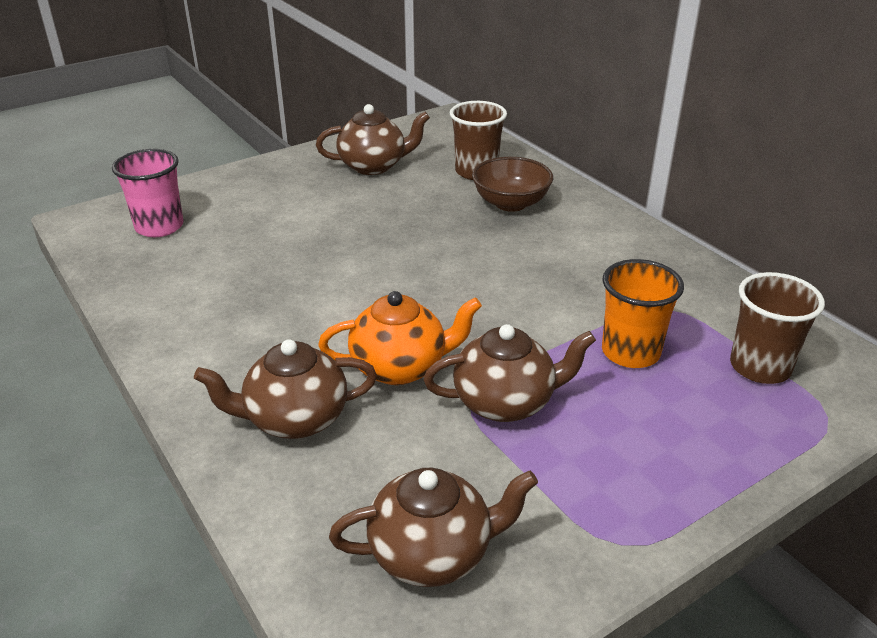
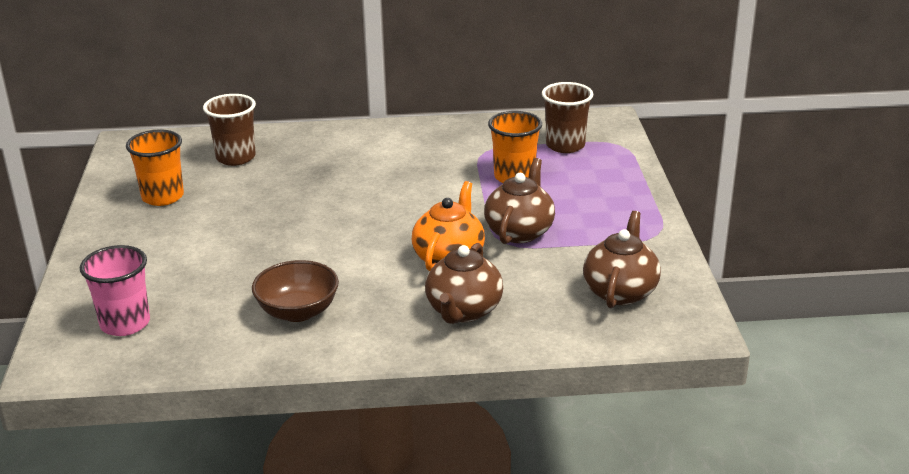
camera: 60 degrees left, 5 degrees down
(374, 166) = (163, 197): brown teapot -> orange cup
(510, 203) = (300, 159): brown bowl -> brown bowl (298, 312)

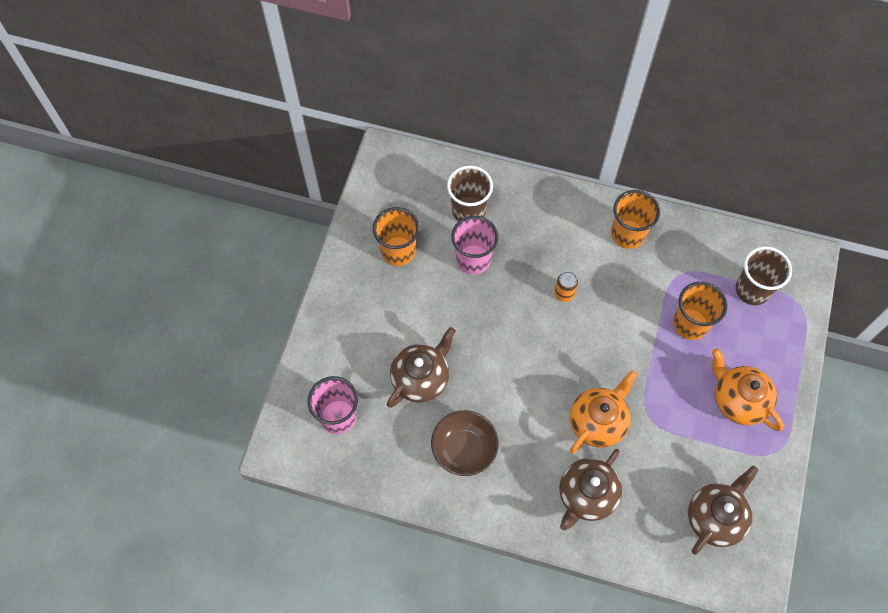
camera: 20 degrees right, 35 degrees up
(254, 185) = (473, 259): none -> pink cup
(367, 186) = (564, 294): none -> orange can
(417, 139) = (627, 234): none -> orange cup
(519, 231) = (666, 406): brown teapot -> brown teapot (421, 378)
(594, 211) = (738, 400): none -> orange teapot

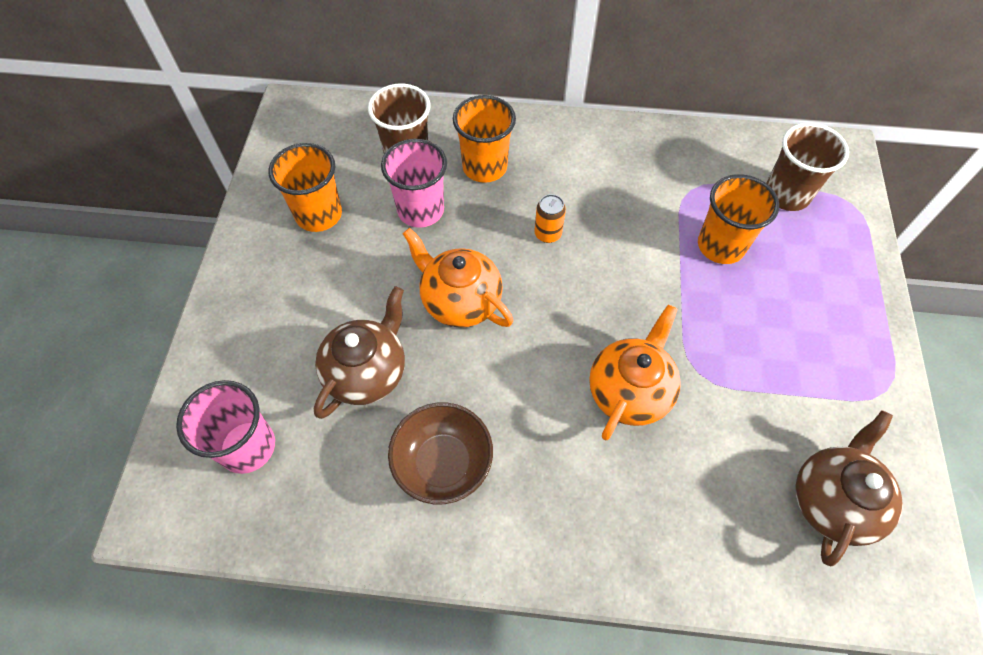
camera: 10 degrees left, 5 degrees down
(586, 496) = (637, 501): brown teapot -> none
(627, 234) = (614, 154): orange cup -> orange cup (484, 167)
(738, 400) = (812, 331): orange teapot -> orange teapot (460, 301)

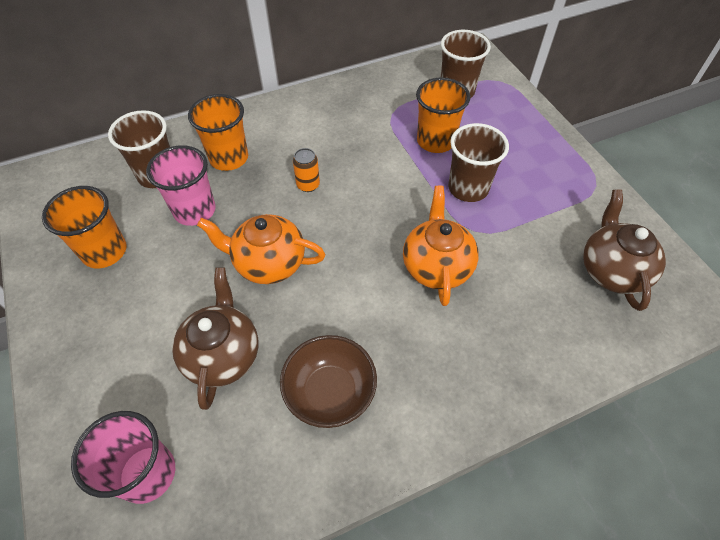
camera: 30 degrees left, 5 degrees down
(723, 319) = (468, 188): none -> brown cup

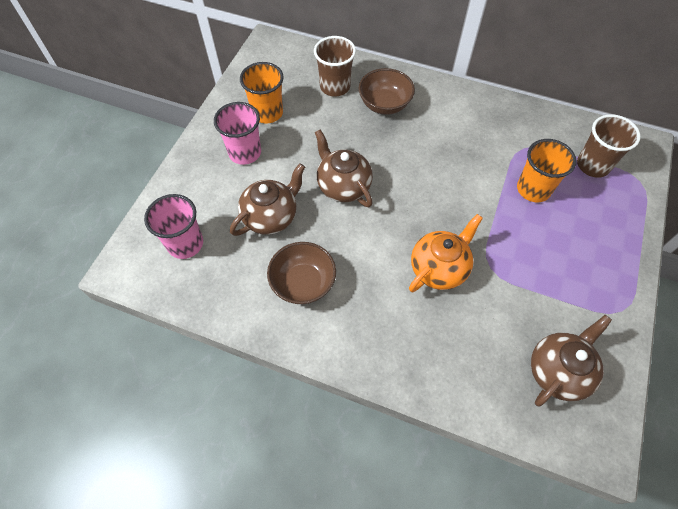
camera: 45 degrees right, 5 degrees up
(194, 210) = (334, 123): pink cup -> pink cup (245, 153)
(229, 158) = (384, 104): orange cup -> brown bowl
(268, 263) = (343, 186): orange teapot -> brown teapot
(308, 185) = (414, 156): orange can -> none
(468, 188) = (519, 237): brown cup -> none

